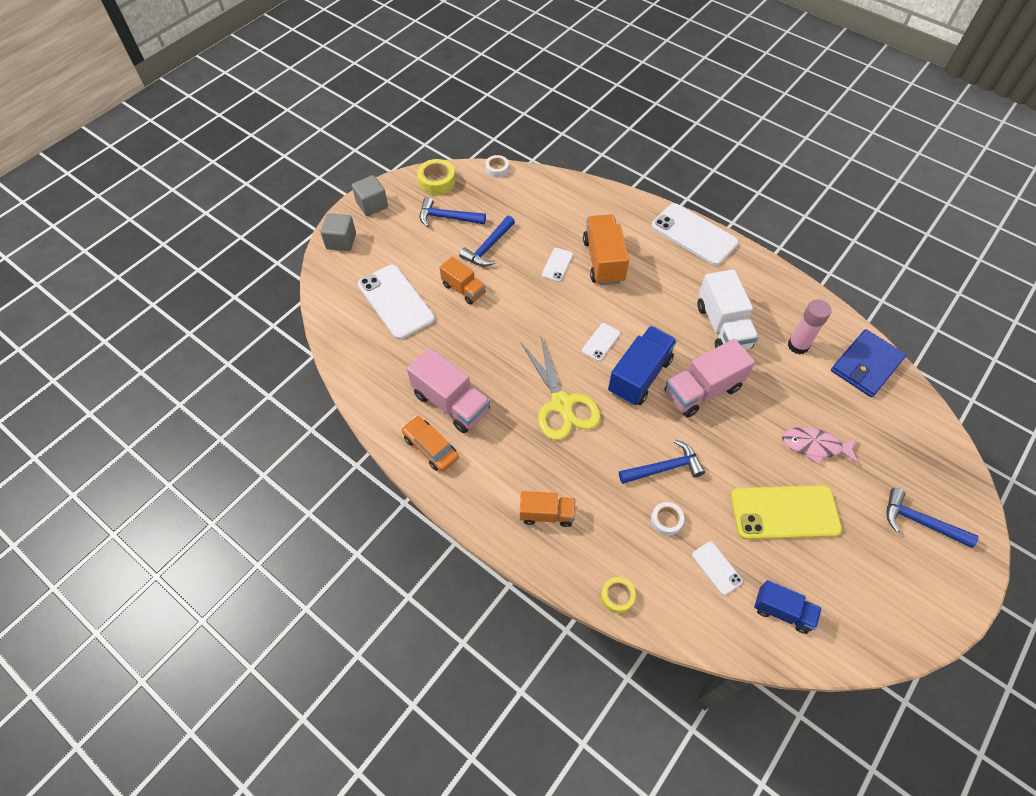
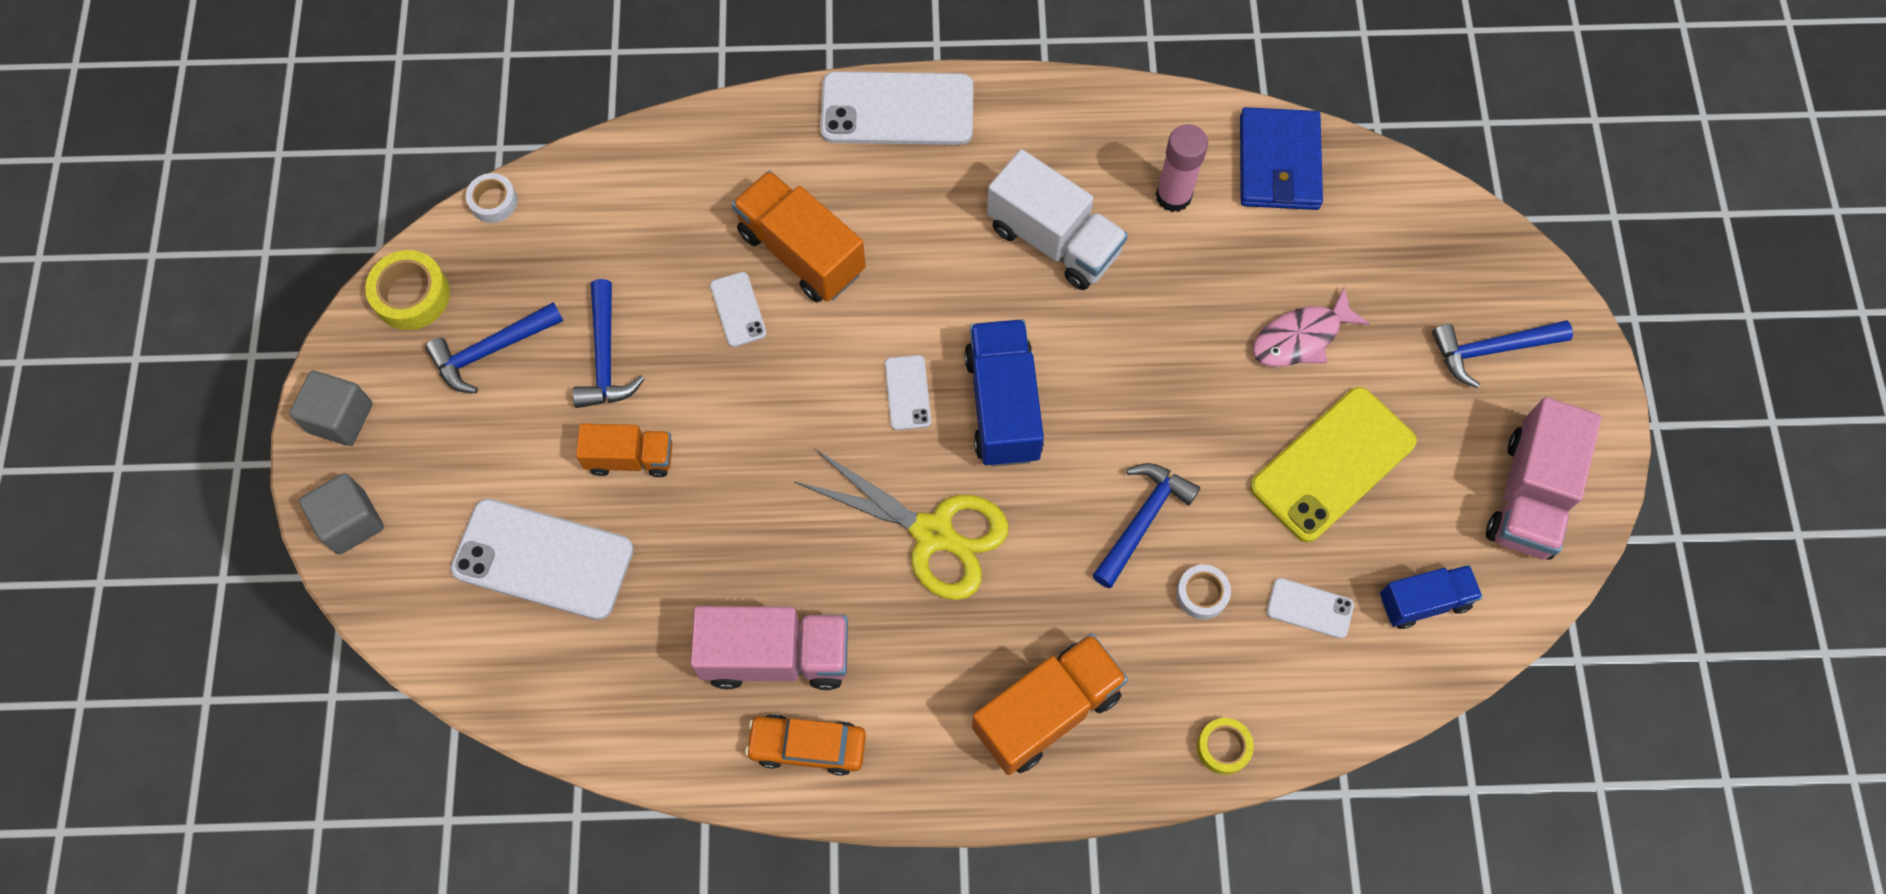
camera: 40 degrees left, 10 degrees up
(547, 514) = (1047, 711): orange truck -> orange truck, size x1.61
(702, 390) = (1102, 364): pink truck -> pink truck (1529, 495)

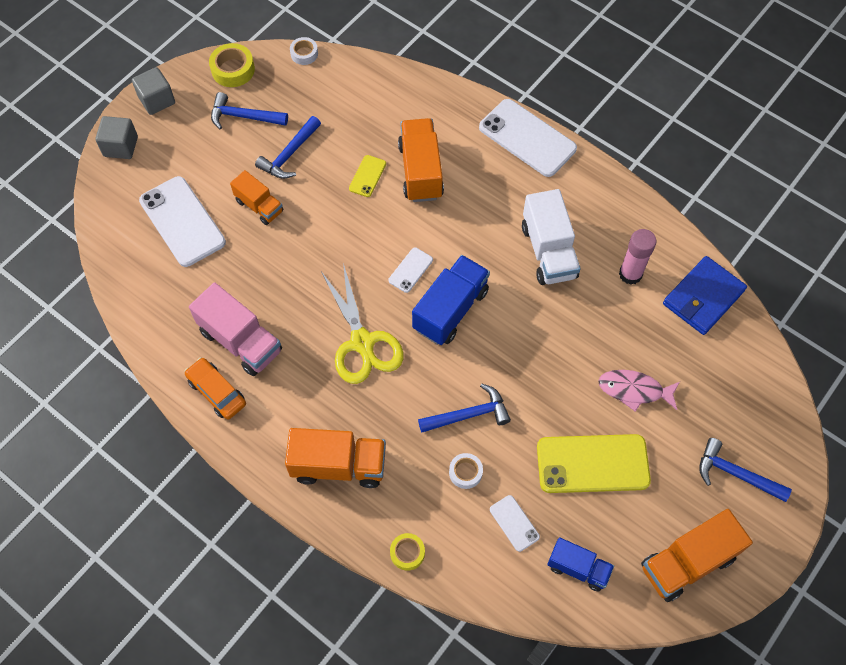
camera: 40 degrees right, 5 degrees down
(738, 309) = (367, 176): white phone -> yellow phone
(1529, 495) = (687, 562): pink truck -> orange truck

